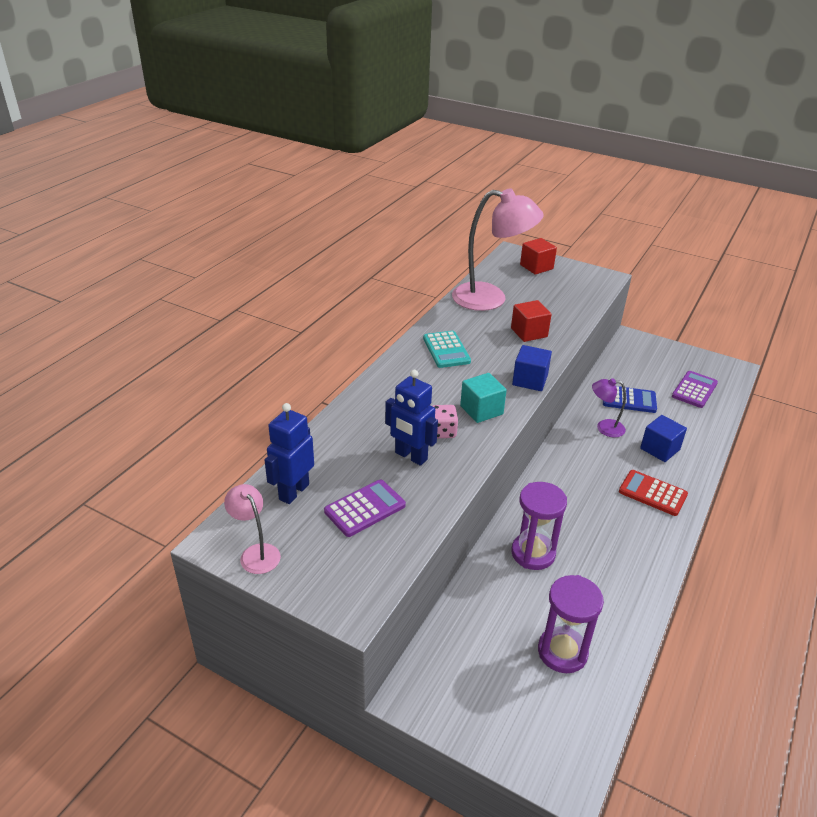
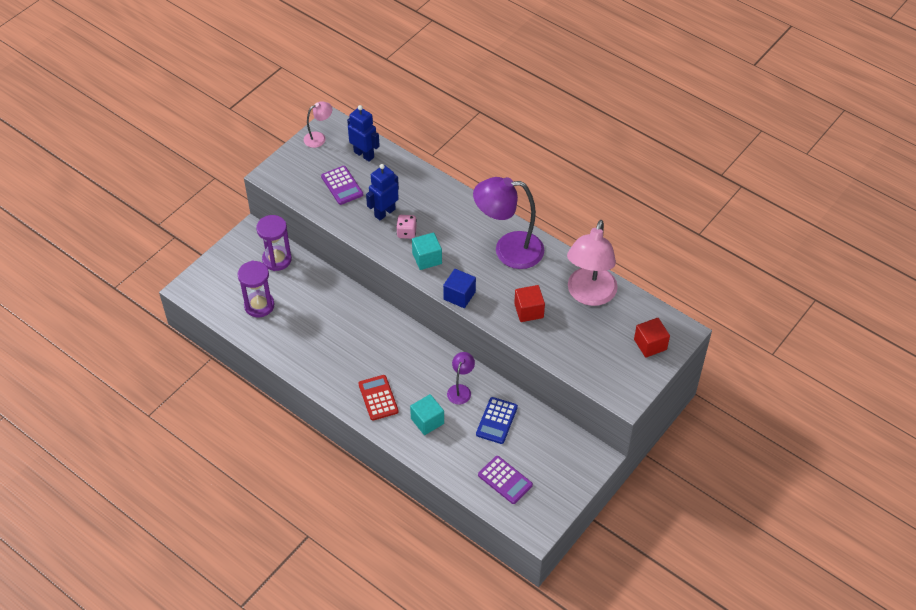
camera: 100 degrees right, 15 degrees up
(446, 350) = (508, 250): turquoise calculator -> purple lamp
(533, 553) = (337, 309): purple hourglass -> purple hourglass (277, 259)
(652, 493) = (378, 398): red calculator -> red calculator turned 60 degrees counterclockwise
(660, 449) = (427, 421): blue cube -> turquoise cube

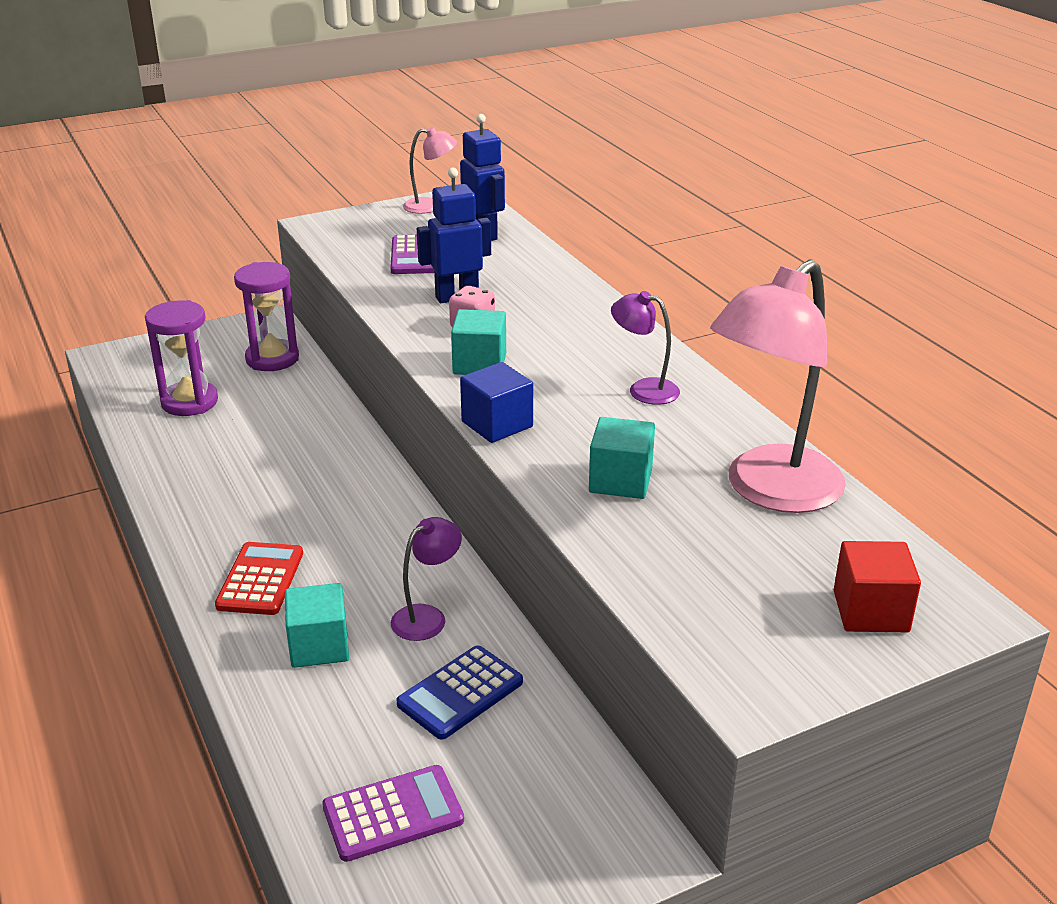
camera: 25 degrees right, 20 degrees down
(505, 480) = (393, 814): purple calculator -> purple calculator turned 90 degrees counterclockwise
(508, 250) = (644, 389): purple lamp -> purple lamp, size x0.48
(529, 311) = (620, 481): red cube -> turquoise cube

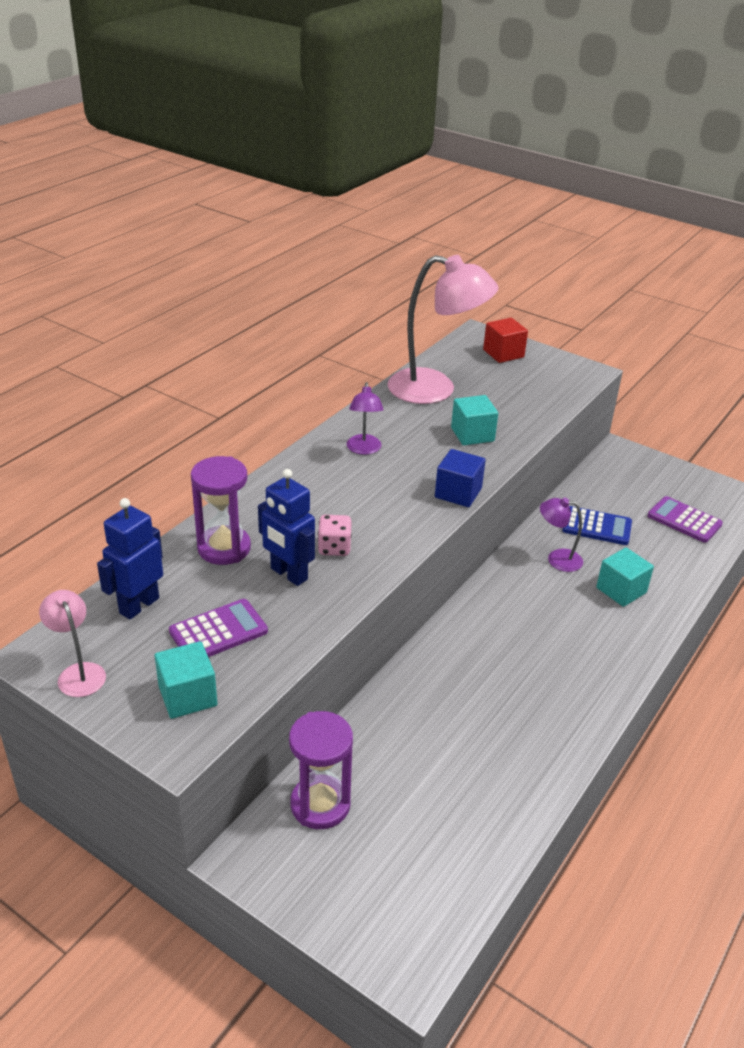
camera: 120 degrees left, 5 degrees up
(189, 402) = (439, 823): purple hourglass -> purple hourglass (224, 548)
(261, 579) = (598, 643): red calculator -> none
(479, 364) = (389, 525): turquoise cube -> turquoise cube (188, 696)

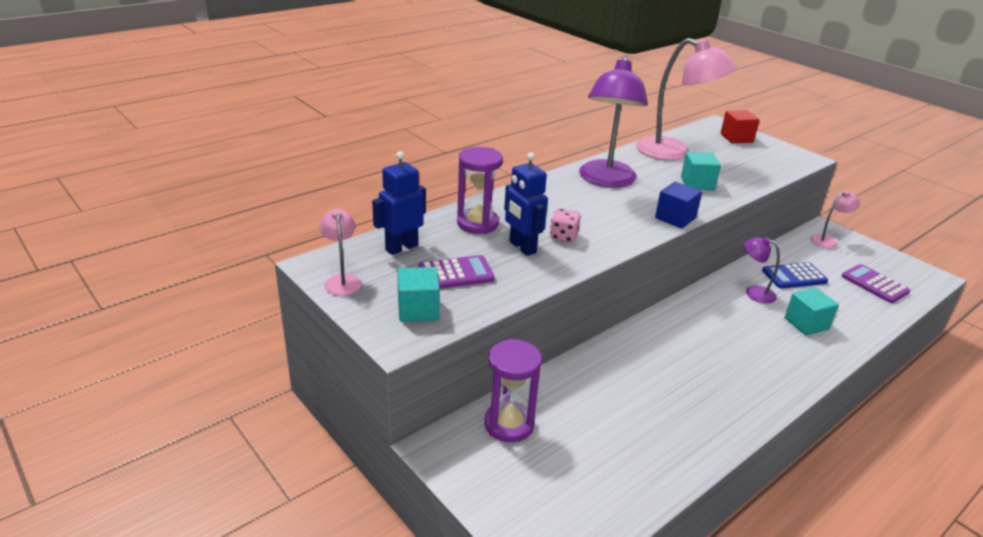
camera: 15 degrees right, 5 degrees down
(364, 449) = (606, 180): purple lamp -> purple lamp, size x2.07
(597, 527) = (794, 276): blue calculator -> blue calculator turned 135 degrees clockwise
(625, 468) = (827, 240): none -> pink lamp

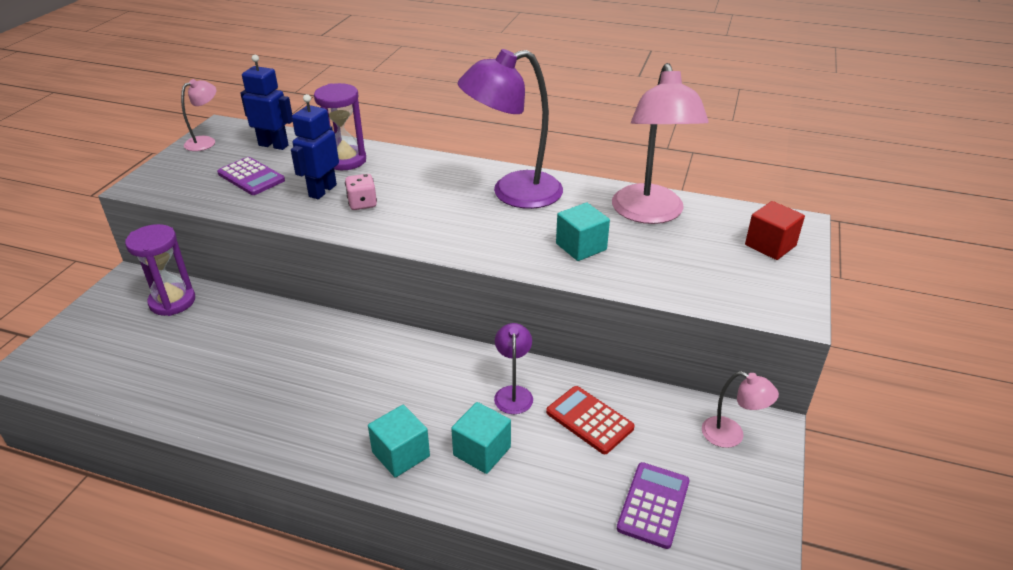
camera: 60 degrees right, 5 degrees up
(418, 310) = (185, 180): turquoise cube -> turquoise cube (401, 454)
(675, 218) = (472, 252): blue cube -> none
(794, 276) = (589, 420): blue calculator -> red calculator

